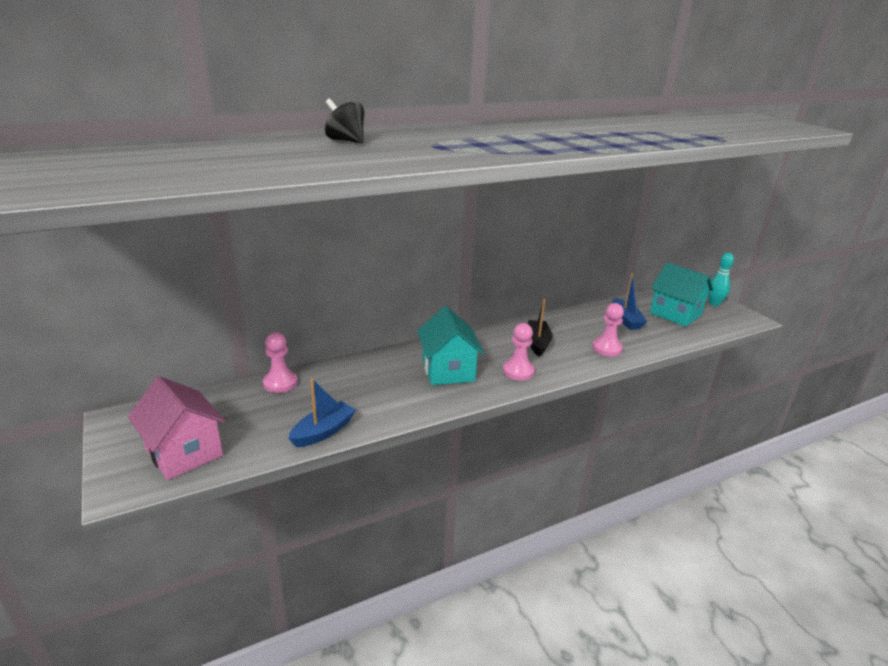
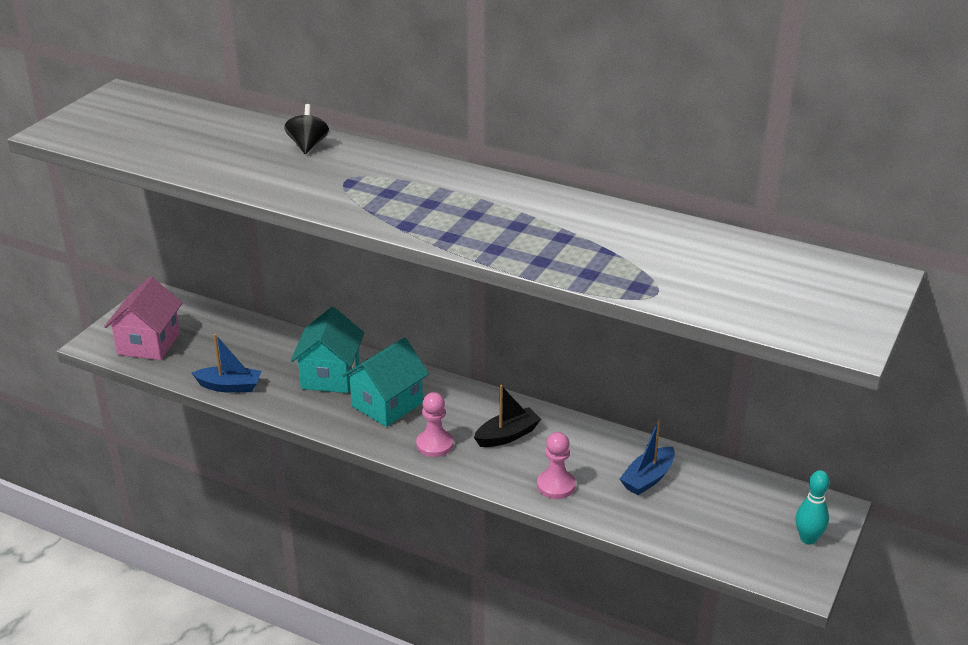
camera: 55 degrees right, 5 degrees up
(280, 383) = (270, 333): pink pawn -> none
(675, 314) = (722, 513): turquoise house -> turquoise house (330, 376)

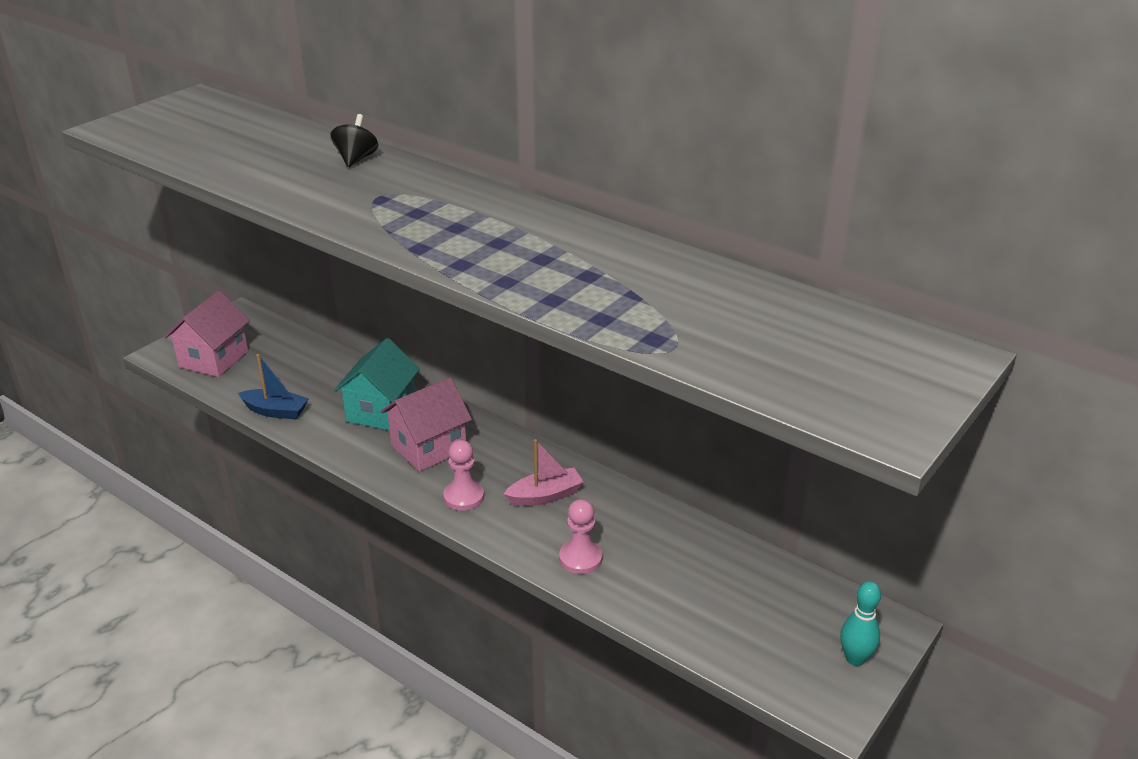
camera: 10 degrees right, 0 degrees up
(387, 404) = (429, 448): turquoise house -> pink house
(507, 435) = (545, 496): black boat -> pink boat
(648, 478) = (686, 563): blue boat -> none

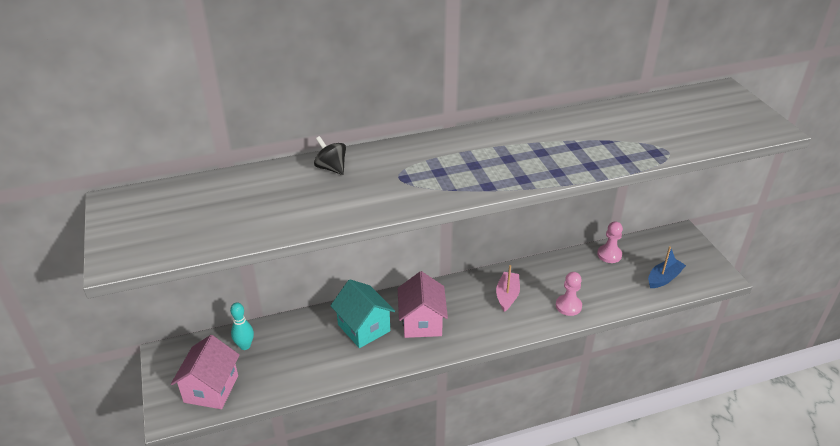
camera: 55 degrees left, 5 degrees up
(214, 359) = (211, 389): pink house -> pink house turned 45 degrees clockwise
(275, 411) = (313, 378): blue boat -> blue boat (664, 278)
(464, 497) = (481, 327): pink pawn -> pink pawn (609, 255)
(855, 658) = (695, 254): turquoise bowling pin -> turquoise bowling pin (245, 346)

